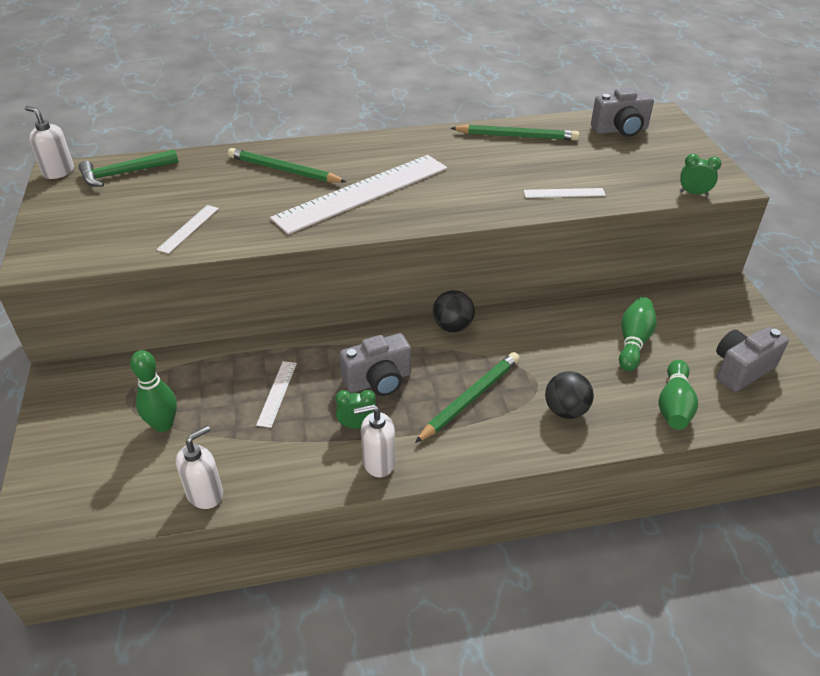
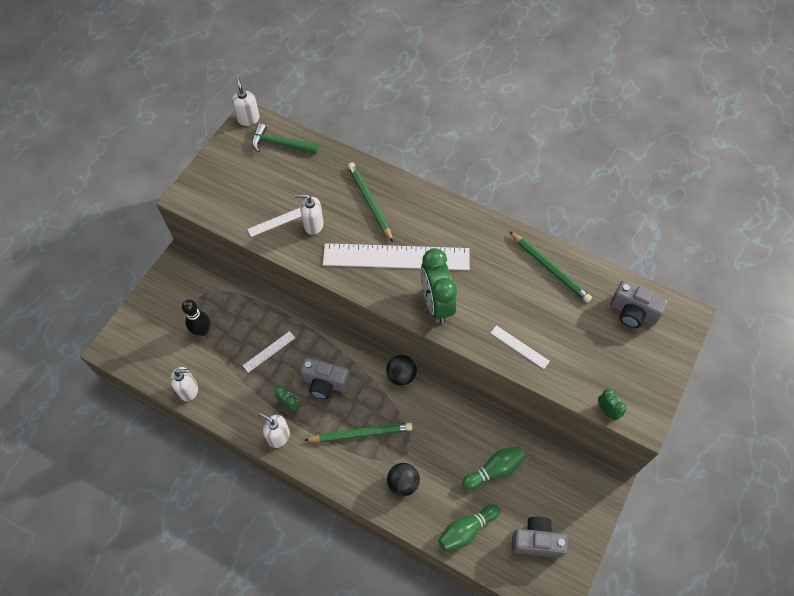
camera: 40 degrees right, 20 degrees up
(163, 425) = (202, 330): green bowling pin -> black bowling pin
(238, 212) = (313, 225): none -> white soap dispenser
(447, 204) = (436, 303): none -> green clock

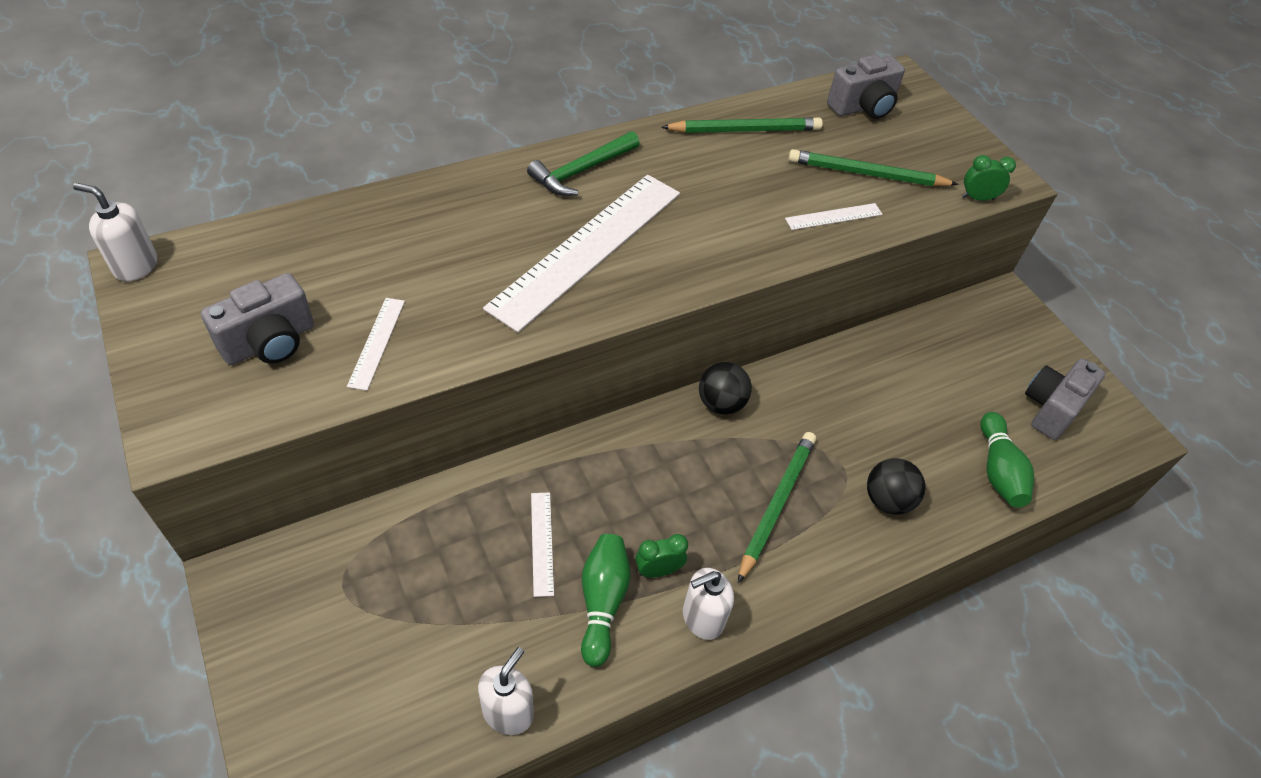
camera: 60 degrees left, 10 degrees down
(202, 330) = (412, 621): black bowling pin -> none
(280, 144) = (239, 256): green hammer -> green hammer (581, 171)
(313, 225) = (434, 303): white soap dispenser -> none
(325, 383) = (660, 500): grey camera -> grey camera (270, 342)
(370, 202) = (467, 222): green pencil -> green pencil (866, 174)
(436, 303) = (701, 252): green clock -> none
(494, 470) = (929, 390): green bowling pin -> green bowling pin (602, 602)

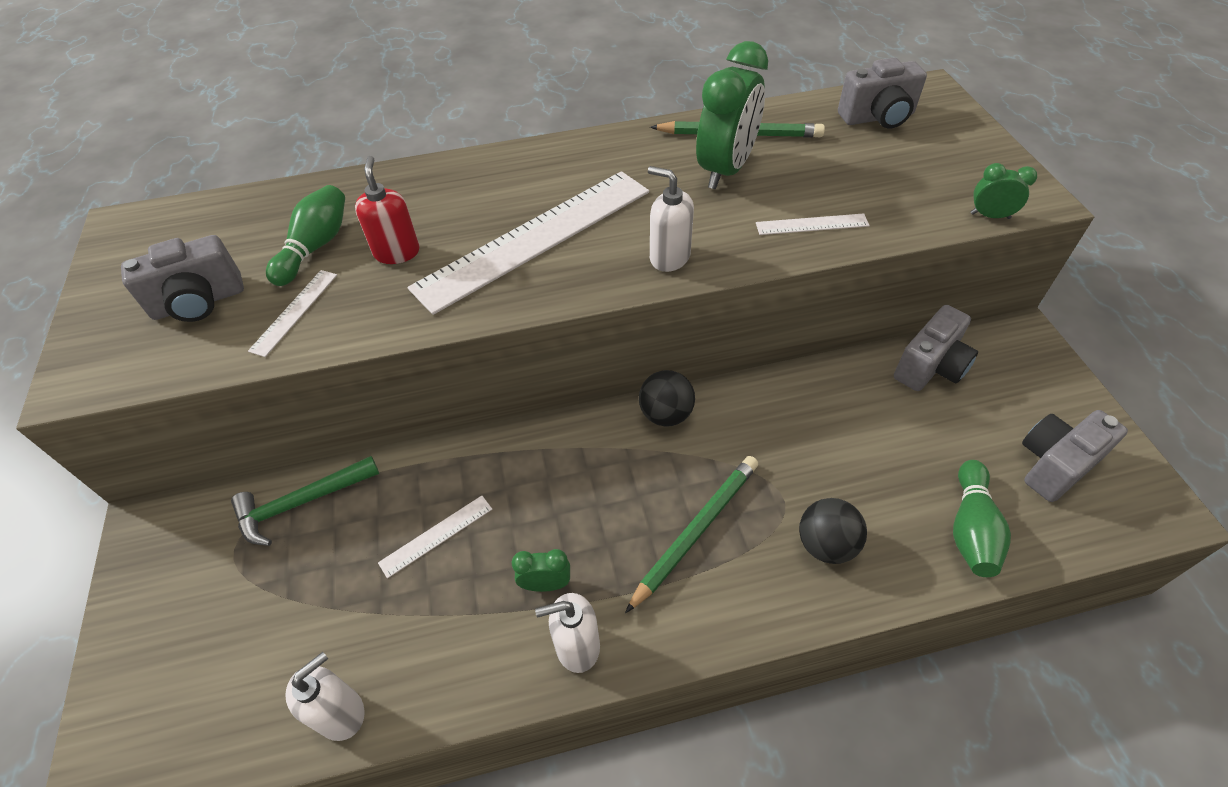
camera: 20 degrees right, 0 degrees up
(135, 266) = (120, 225): white soap dispenser -> white soap dispenser (669, 257)
(456, 273) = (397, 252): none -> red soap dispenser
(542, 543) = (436, 535): white ruler -> white ruler turned 45 degrees clockwise
(581, 171) = (556, 165): green hammer -> green hammer (301, 503)
(602, 602) = (476, 609): green bowling pin -> green bowling pin (315, 247)
(743, 167) = (726, 170): none -> green clock
(866, 174) = (863, 183): green pencil -> none
(937, 334) = (930, 367): none -> grey camera

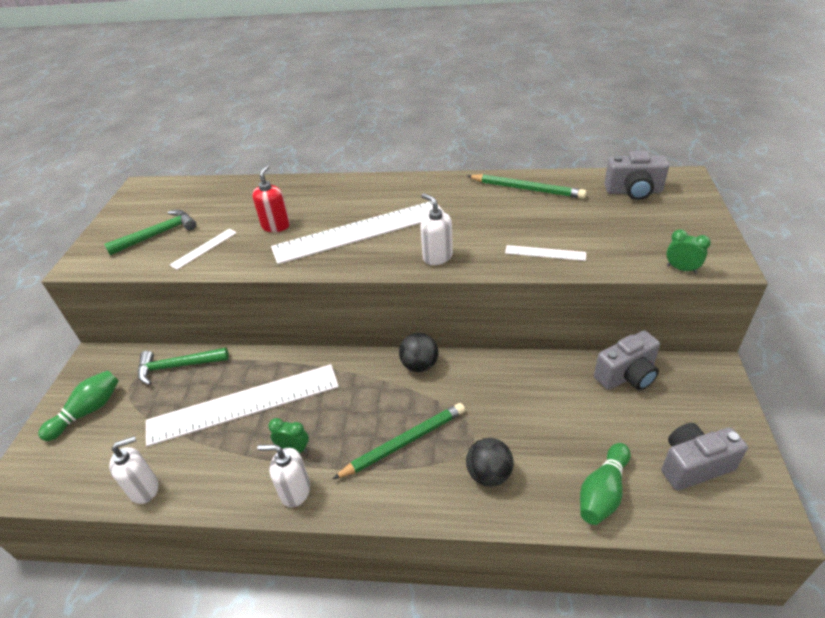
camera: 20 degrees right, 10 degrees down
(199, 302) = (158, 234): grey camera -> green hammer
(315, 247) = (233, 215): green bowling pin -> green bowling pin (88, 411)
(436, 535) = (243, 403): white ruler -> white ruler, size x2.41
(726, 170) = (505, 210): green clock -> none

